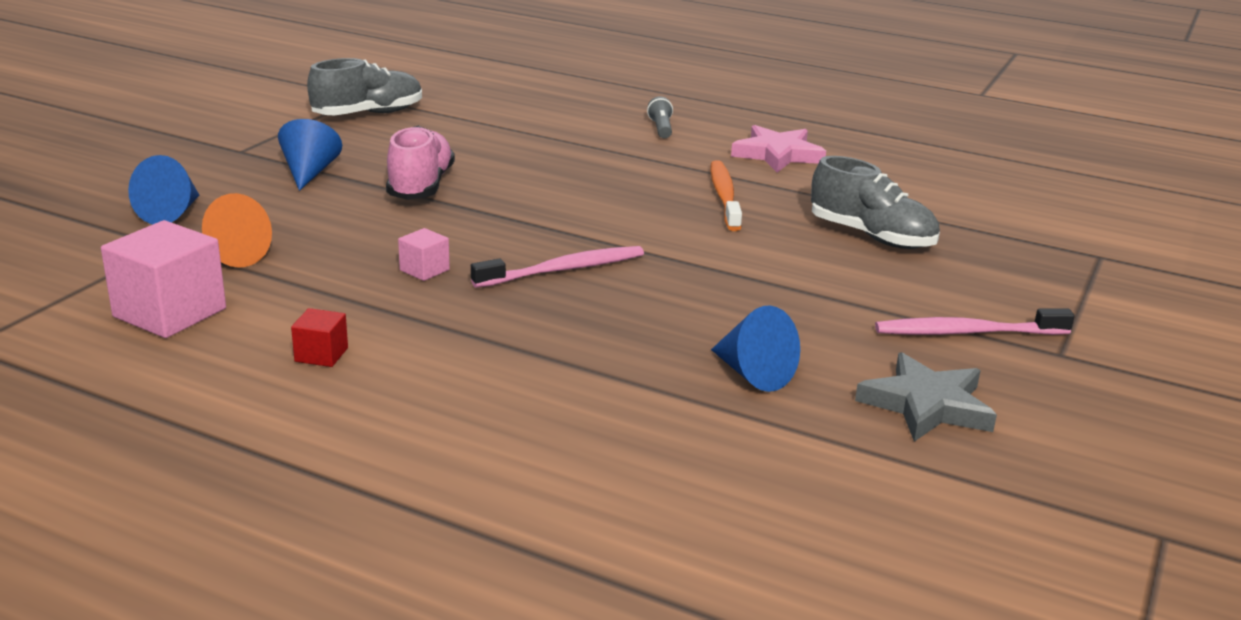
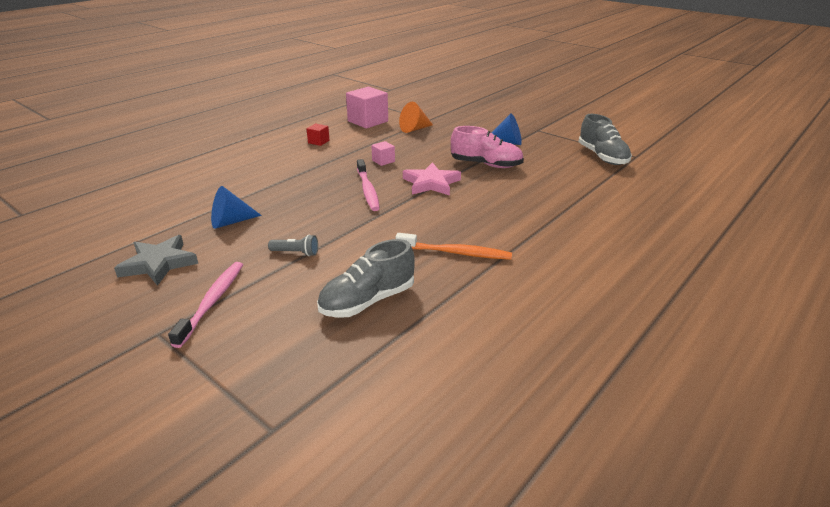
camera: 105 degrees right, 5 degrees up
(171, 213) = (461, 120): blue cone -> none
(661, 128) = (598, 249): grey flashlight -> grey flashlight (296, 253)
(778, 154) = (542, 294): pink star -> pink star (431, 183)

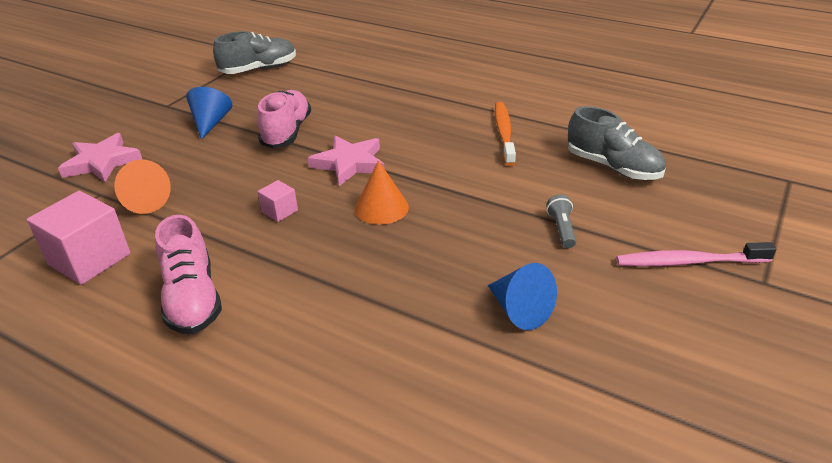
camera: 100 degrees left, 5 degrees up
(159, 263) = (658, 341): grey star -> none
(318, 142) = (192, 298): red cube -> pink shoe
(367, 190) = (381, 208): pink toothbrush -> orange cone
(464, 118) = (102, 162): none -> pink star

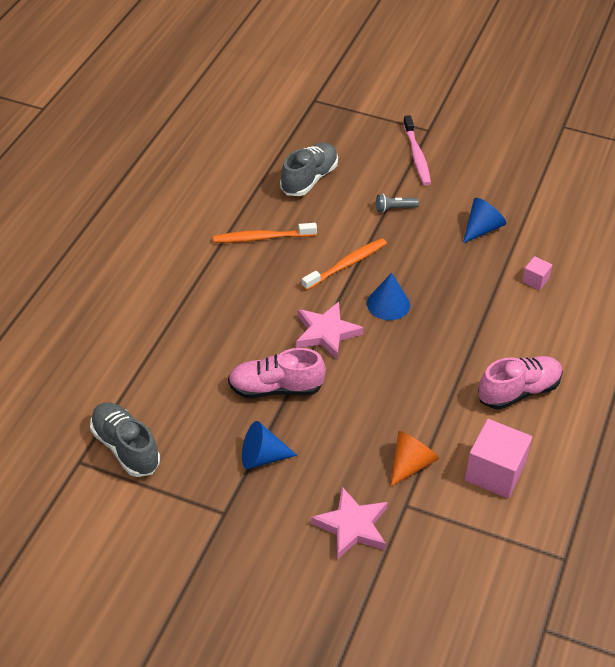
camera: 100 degrees left, 10 degrees up
(279, 211) = (405, 365): pink cube -> pink cube (535, 280)
(381, 208) = (388, 304): orange cone -> blue cone
(454, 183) = (346, 265): none -> orange toothbrush

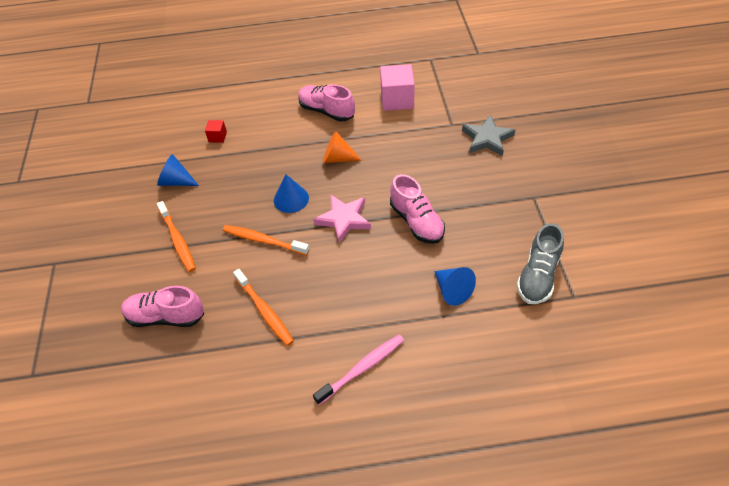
camera: 115 degrees left, 5 degrees up
(262, 457) = (477, 200): blue cone -> blue cone (452, 290)
(309, 179) = (166, 316): grey shoe -> pink shoe
(352, 526) = (487, 139): pink star -> grey star
(394, 208) = (178, 240): grey flashlight -> orange toothbrush
(411, 464) = (421, 133): orange cone -> orange cone (337, 158)
(416, 156) = (97, 255): pink toothbrush -> pink toothbrush (362, 368)
(535, 280) = (217, 137): pink cube -> red cube

